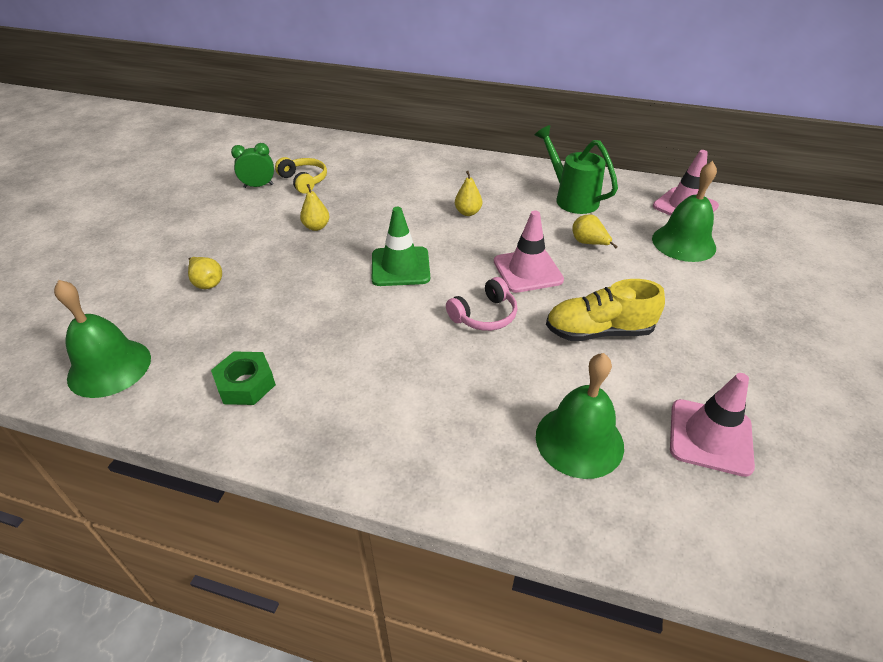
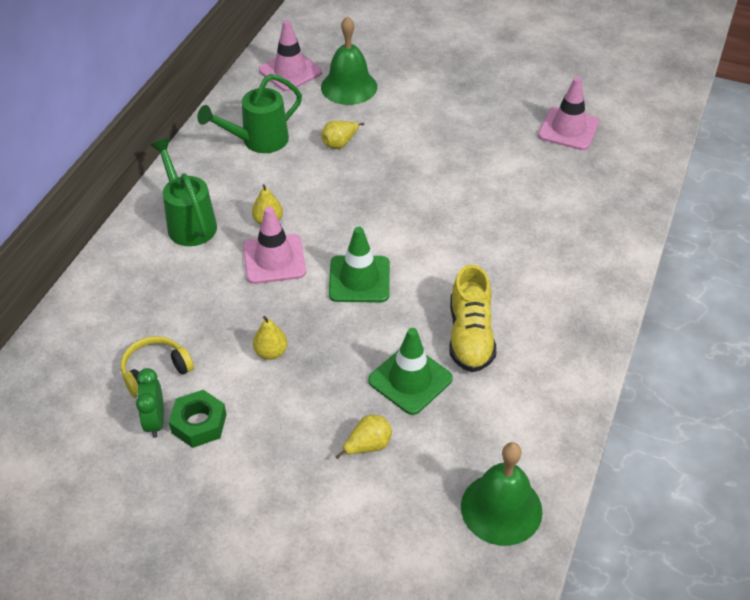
camera: 85 degrees left, 5 degrees up
(246, 384) = (523, 390): green nut -> green nut (199, 423)
(274, 303) = (410, 380): none -> green traffic cone
(458, 177) = (189, 222): none -> green watering can
(484, 315) = (438, 225): pink headphones -> none
(527, 271) = (377, 189): pink traffic cone -> pink traffic cone (274, 259)
(579, 440) = (575, 190): green bell -> none
(598, 331) = (463, 160): yellow shoe -> yellow shoe (470, 336)

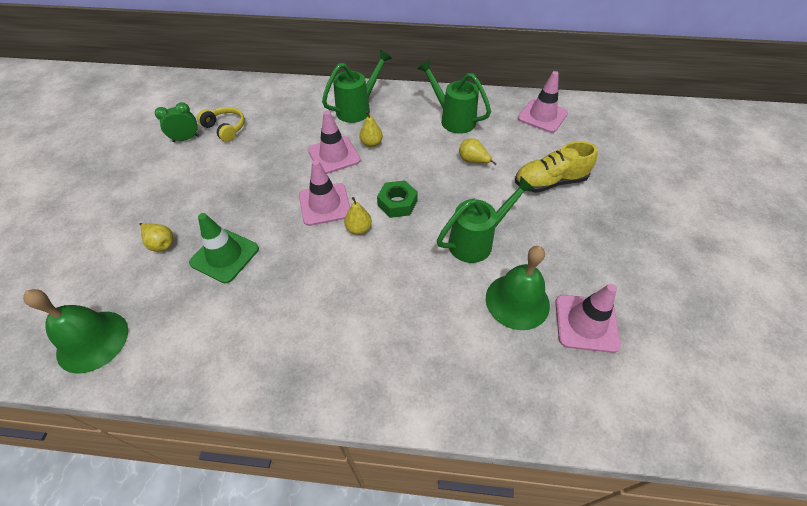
camera: 75 degrees right, 5 degrees up
(199, 423) = (184, 157): green nut -> green nut (397, 203)
(271, 352) = (246, 174): yellow pear -> yellow pear (359, 229)
(349, 87) = (545, 151): green bell -> green bell (517, 301)
(359, 279) = (325, 204): green traffic cone -> pink traffic cone
(457, 170) = (476, 241): none -> green watering can
(470, 336) = (275, 287): yellow shoe -> yellow shoe (550, 182)

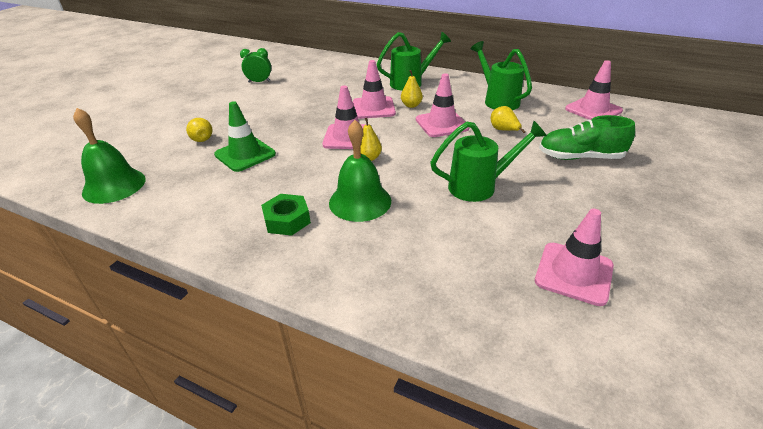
camera: 20 degrees right, 15 degrees down
(225, 128) = (293, 80): yellow headphones -> none
(397, 203) = (414, 147): green nut -> green nut (287, 220)
(412, 164) = (441, 124): none -> pink traffic cone
(517, 301) = (501, 239): green bell -> green bell (360, 201)
(550, 182) = (580, 157): yellow shoe -> green shoe

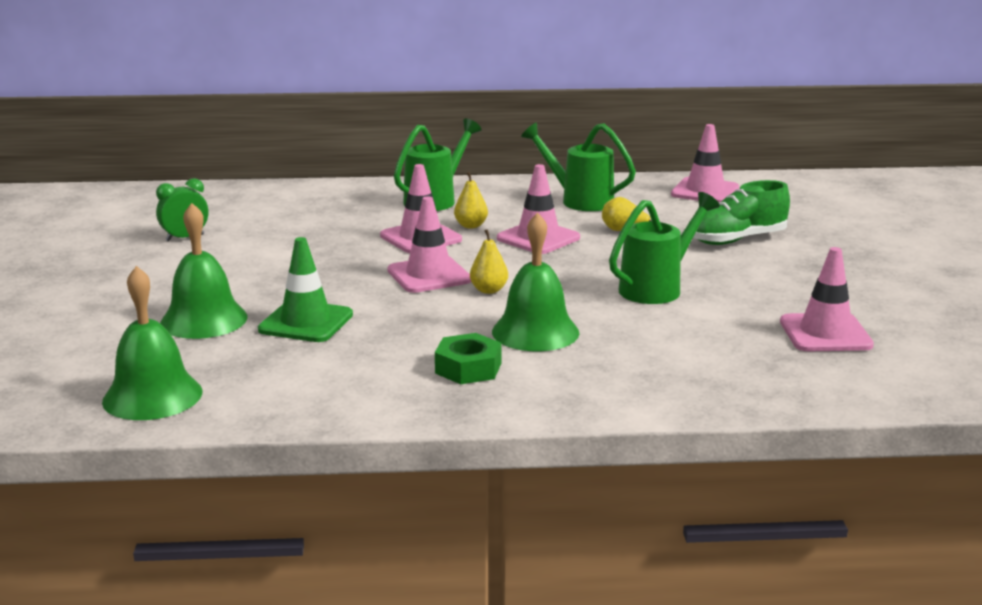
camera: 30 degrees left, 15 degrees down
(201, 138) = (204, 320): yellow pear -> green bell

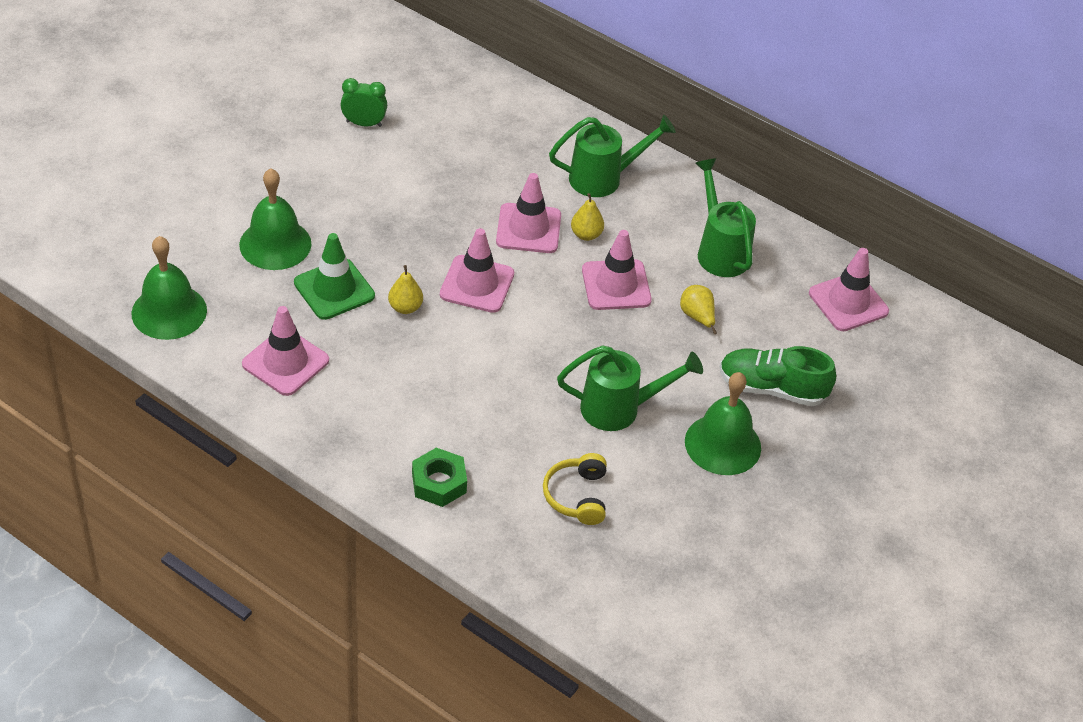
camera: 35 degrees right, 25 degrees up
(468, 368) = (378, 411): green nut -> green nut (439, 483)
(489, 290) = (496, 331): yellow pear -> yellow pear (405, 307)
(535, 332) = (468, 401): green bell -> green bell (722, 444)
(716, 340) = (577, 496): none -> yellow headphones
(825, 333) = (666, 543): pink traffic cone -> pink traffic cone (285, 362)

